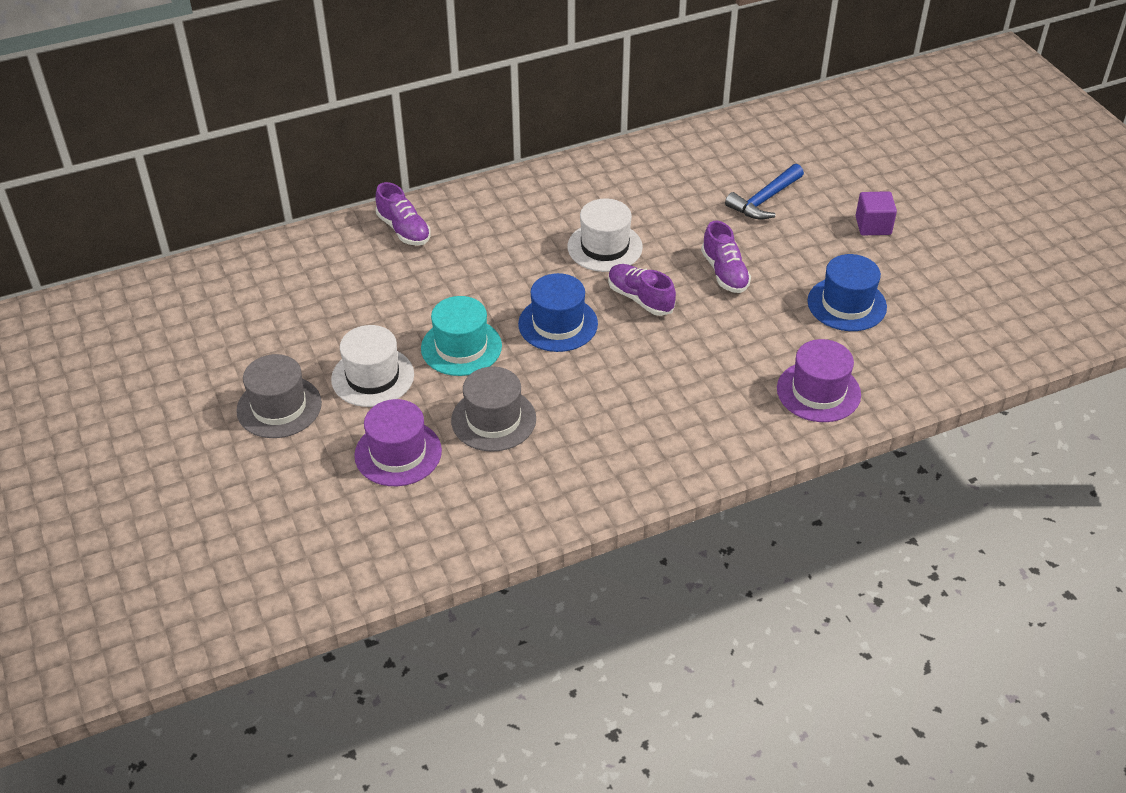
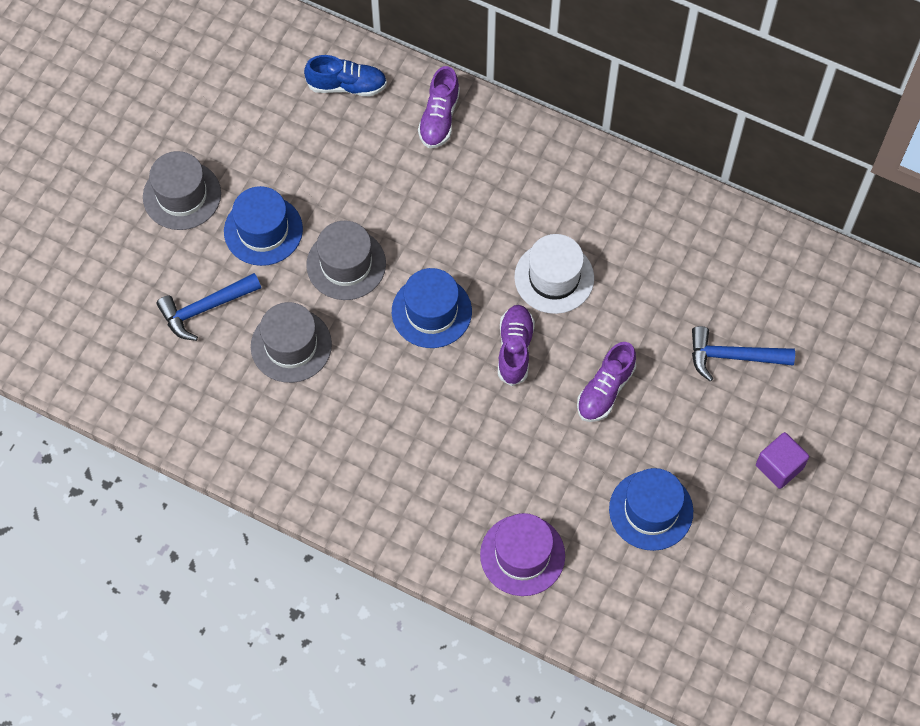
camera: 50 degrees right, 20 degrees up
(313, 260) = (347, 86): none -> blue shoe
(372, 377) = (263, 230): white hat -> blue hat
(398, 453) = (205, 309): purple hat -> blue hammer
(461, 347) = (346, 264): turquoise hat -> grey hat

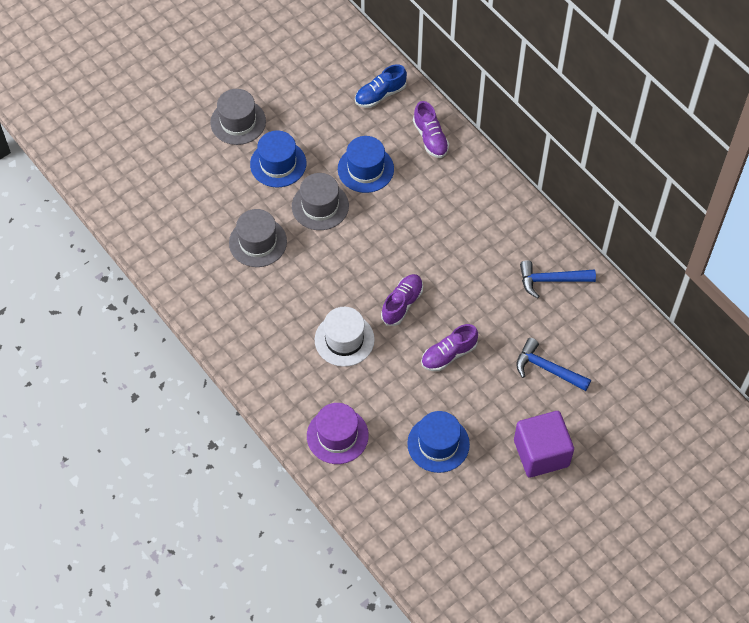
camera: 25 degrees right, 5 degrees down
(205, 309) = (215, 197): blue hammer -> blue hammer (551, 280)
(347, 86) = (380, 94): blue shoe -> blue shoe turned 120 degrees clockwise
(431, 311) = (360, 258): blue hat -> blue hat (365, 169)
(439, 118) = (430, 138): purple shoe -> purple shoe turned 60 degrees counterclockwise
(554, 277) = (453, 269): white hat -> white hat (344, 339)
(779, 466) = (541, 453): purple cube -> purple cube, size x1.70

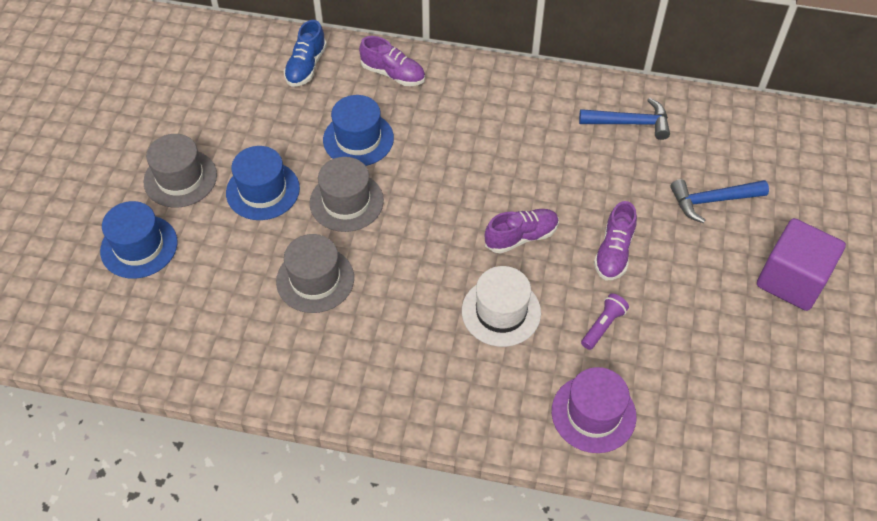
camera: 40 degrees left, 5 degrees down
(395, 392) = (603, 326): none -> purple flashlight
(402, 304) = (521, 237): purple shoe -> purple shoe turned 75 degrees clockwise
(438, 444) = (695, 344): blue hat -> blue hat (139, 246)
(551, 280) = (630, 123): blue hammer -> blue hammer turned 135 degrees counterclockwise

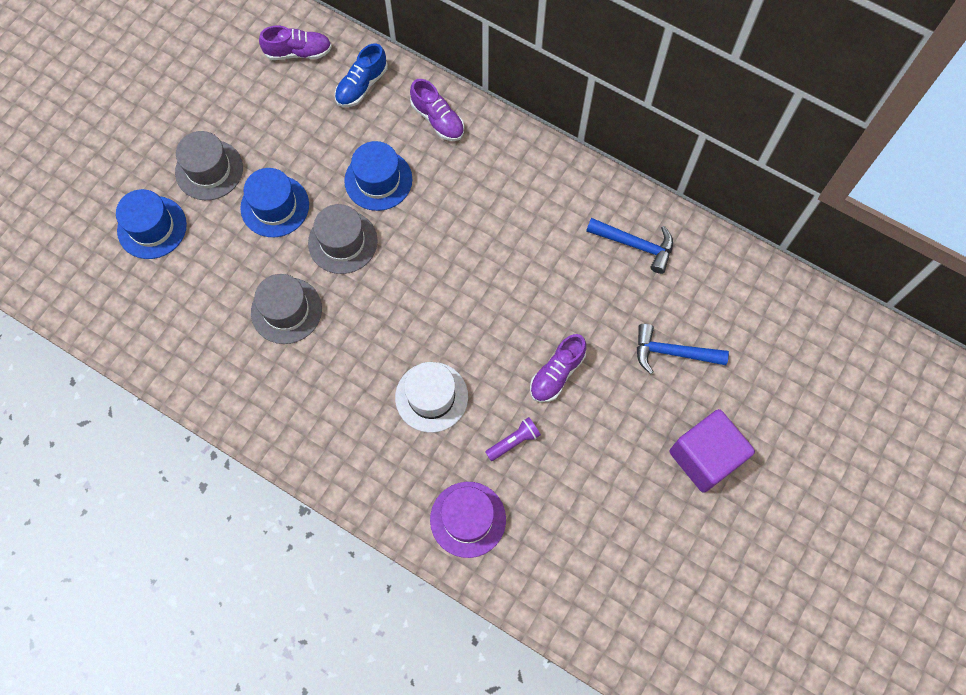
camera: 20 degrees right, 15 degrees up
(521, 237) = (481, 330): purple shoe -> purple shoe (298, 52)

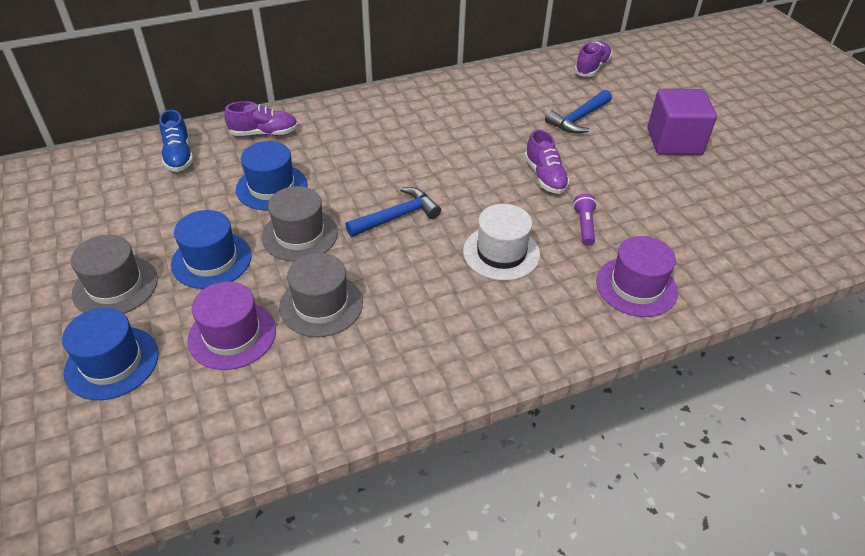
camera: 55 degrees left, 25 degrees down
(221, 277) = (232, 335): none -> purple hat
(298, 52) = (96, 174): purple shoe -> purple shoe (592, 68)
(635, 245) = (478, 96): blue hammer -> blue hammer (397, 216)

